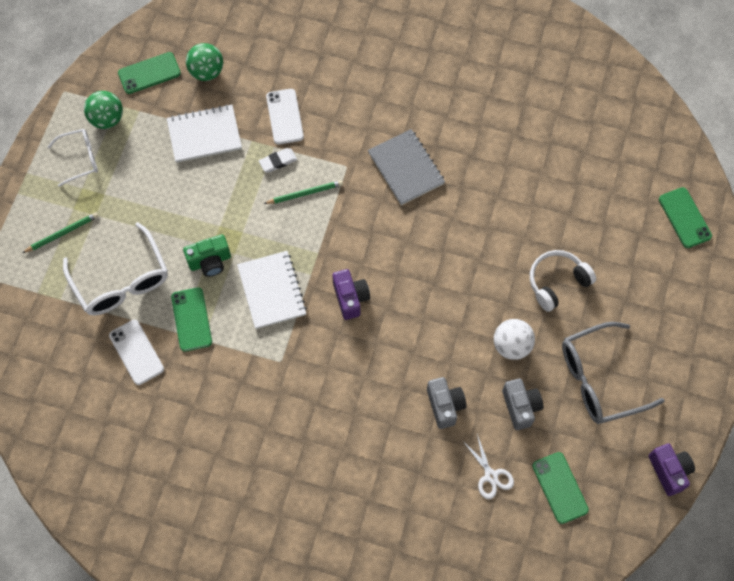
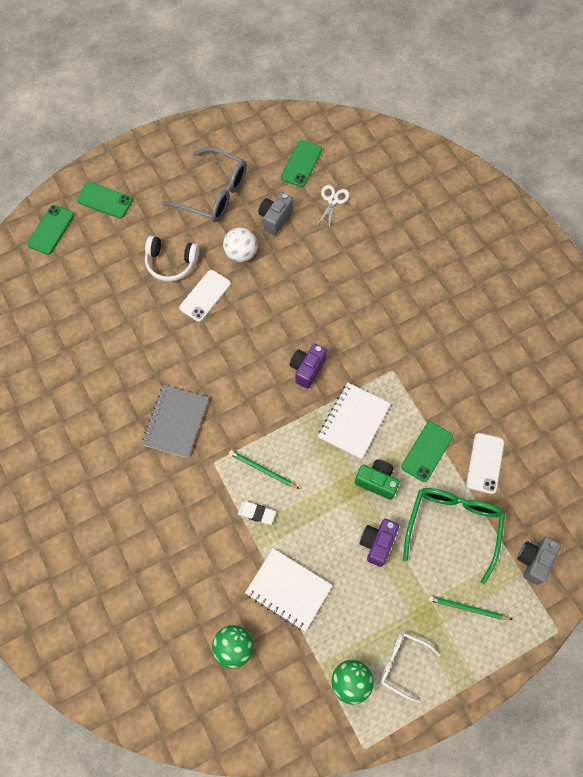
camera: 135 degrees left, 0 degrees up
(121, 281) = (453, 526): white glasses -> green glasses
(149, 73) = (279, 694): green phone -> green phone (104, 200)
(284, 116) = (215, 546): white phone -> white phone (205, 296)
(445, 405) = (318, 256): grey camera -> grey camera (534, 561)
(669, 471) = (234, 122): purple camera -> purple camera (377, 543)

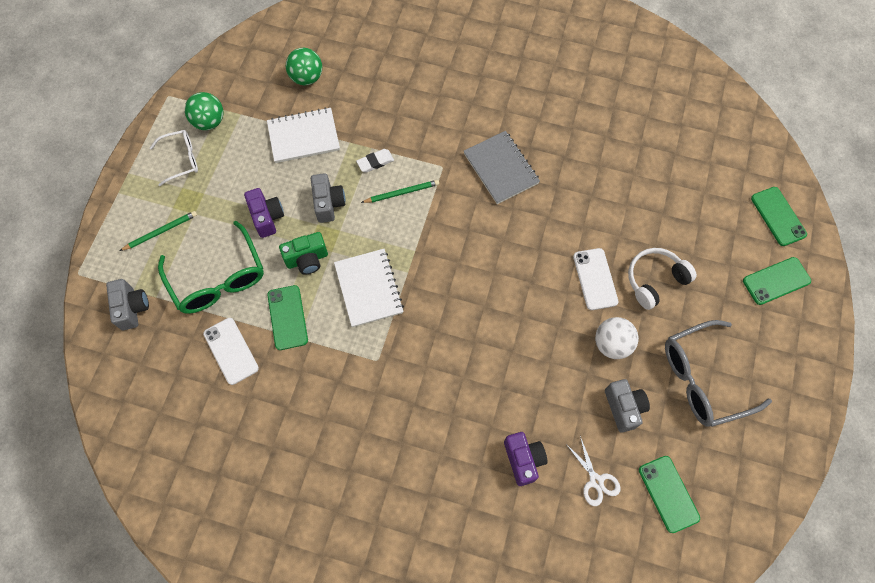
camera: 135 degrees right, 0 degrees up
(307, 369) = (448, 296): purple camera -> purple camera (523, 460)
(322, 511) = (328, 204): none -> grey camera

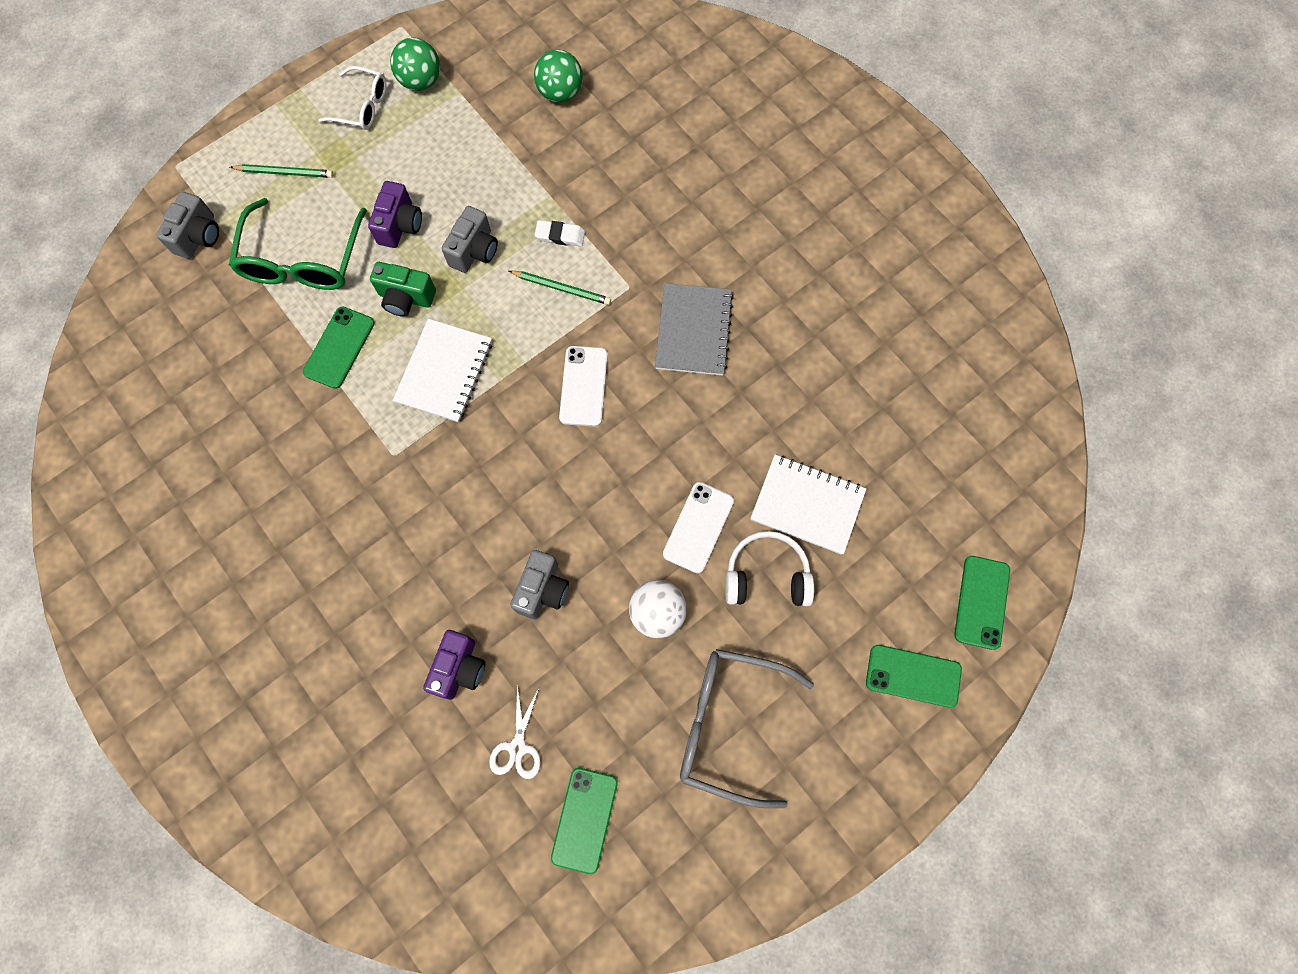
camera: 35 degrees right, 5 degrees up
(231, 351) = (258, 345): white phone -> white phone (583, 386)
(303, 136) = (506, 158): white notebook -> white notebook (807, 505)
(623, 407) = (612, 691): grey camera -> grey camera (542, 590)

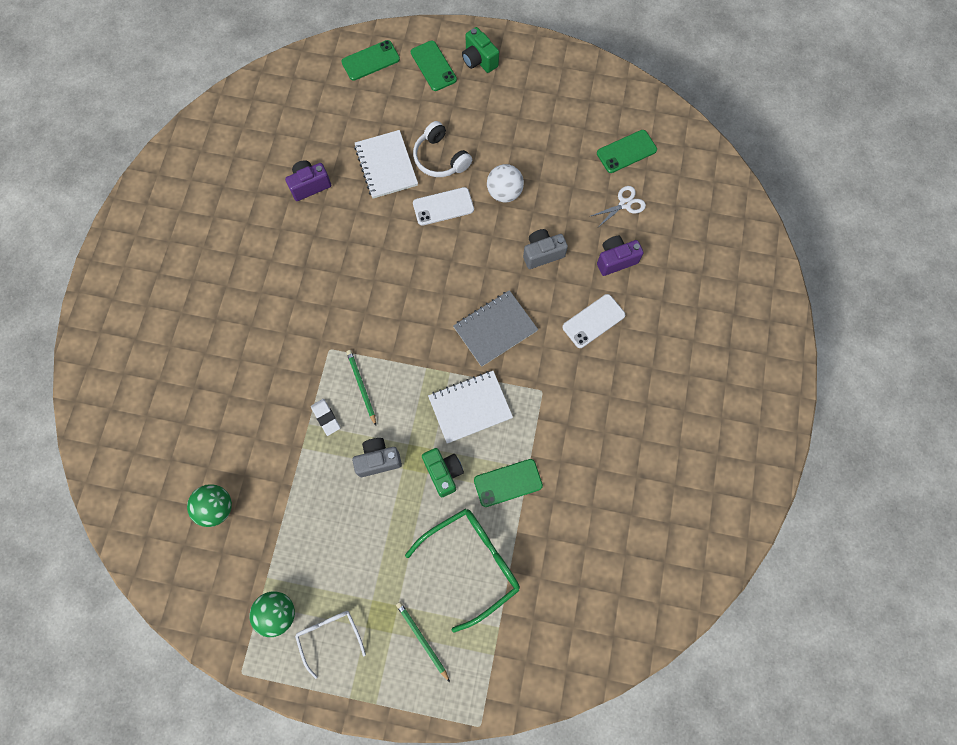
camera: 130 degrees left, 0 degrees up
(199, 236) = (514, 651): grey camera -> none
(400, 225) = (398, 523): purple camera -> purple camera (309, 185)
(583, 386) = (413, 324): white phone -> white phone (593, 321)
(693, 331) = (329, 293): grey notebook -> grey notebook (495, 329)
(728, 724) = (528, 124): grey glasses -> none
(877, 744) = (479, 60): none -> green camera

